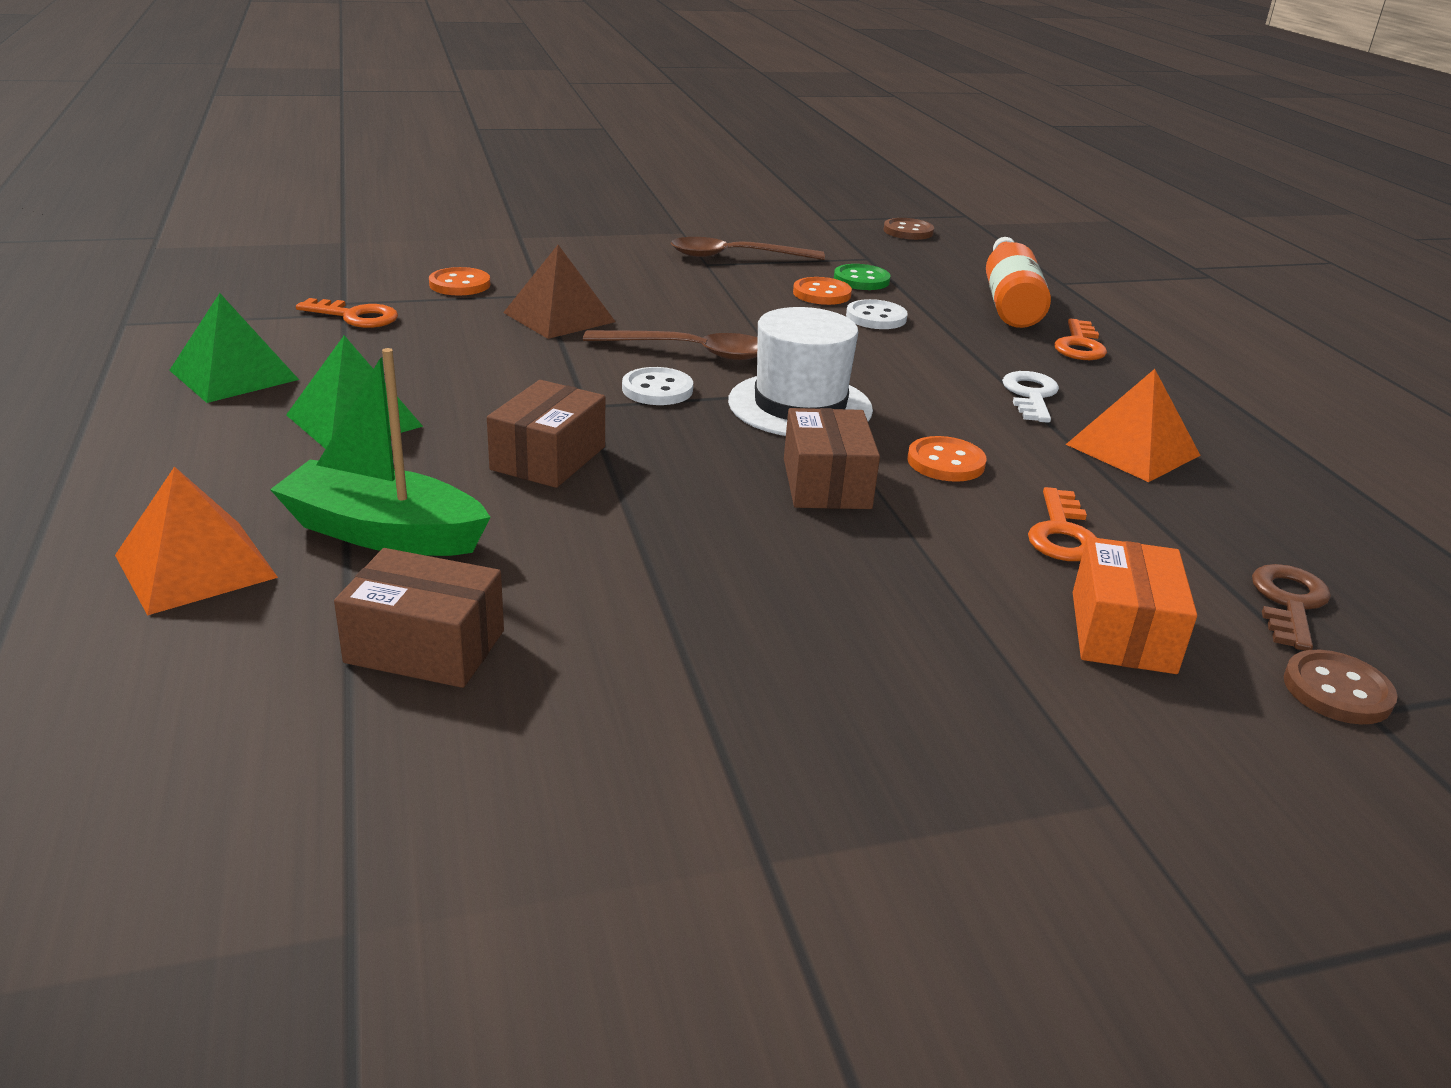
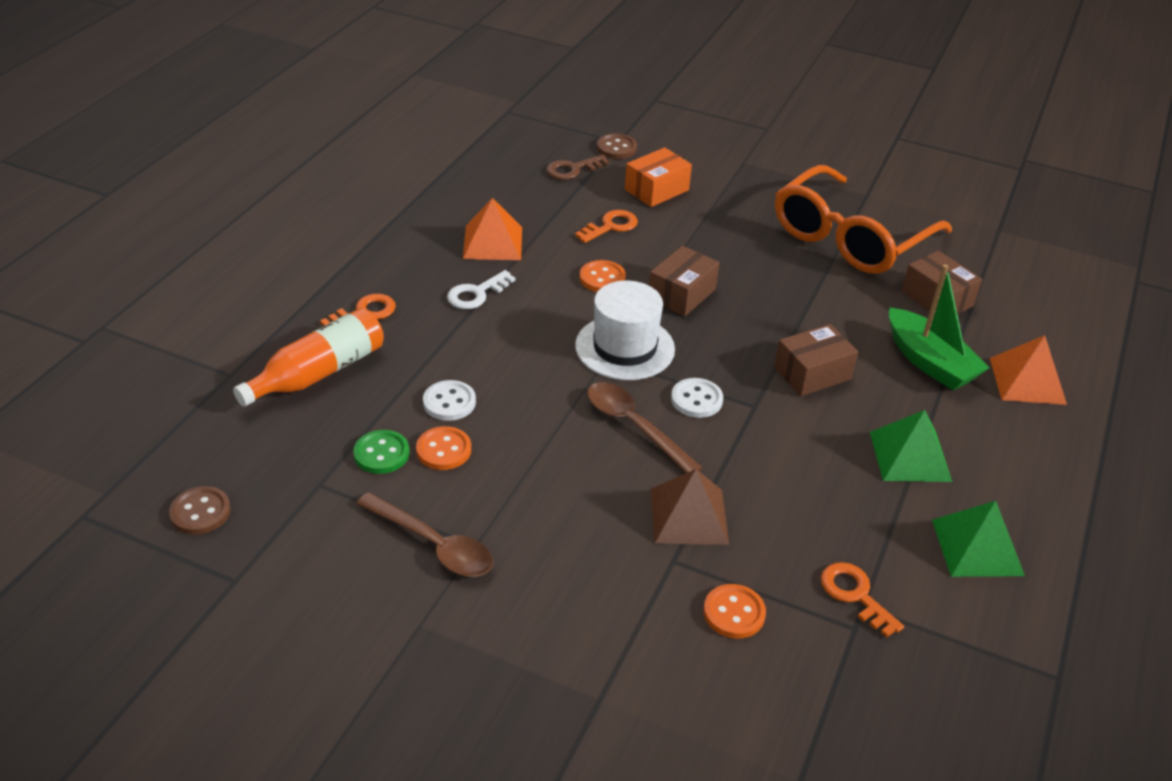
camera: 140 degrees left, 10 degrees up
(690, 705) = (850, 237): none -> orange glasses

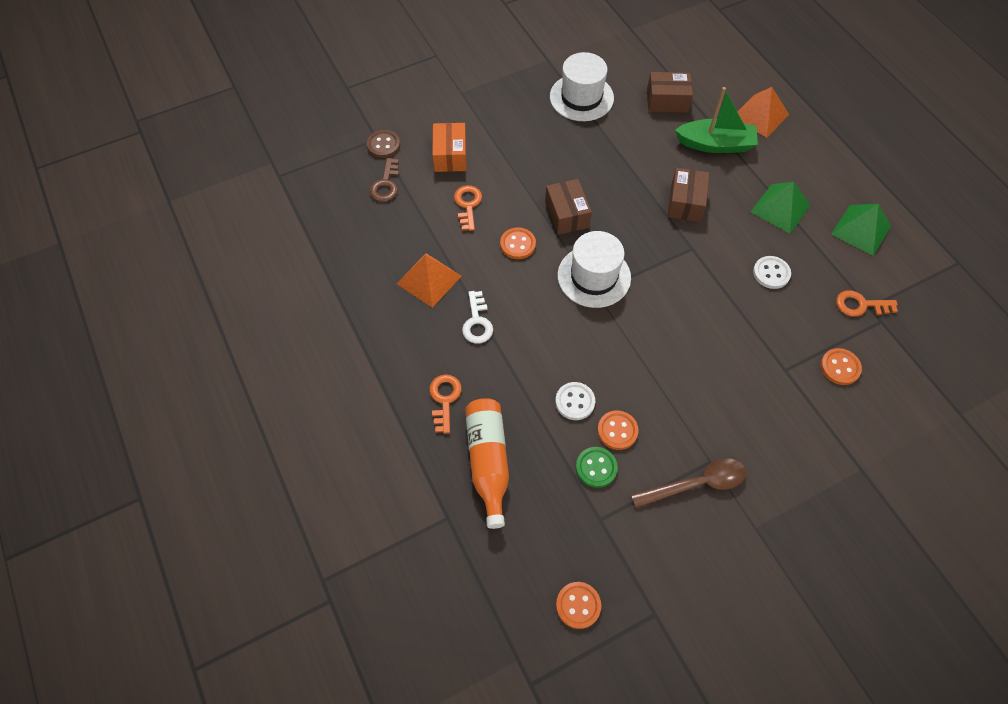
camera: 50 degrees left, 20 degrees up
(200, 512) = (578, 605): brown button -> orange button
(634, 426) = (667, 318): brown spoon -> none
(689, 516) = (757, 340): brown pyramid -> none
(696, 399) = (667, 272): white button -> white button (771, 273)
(850, 237) = (581, 97): orange glasses -> white hat

